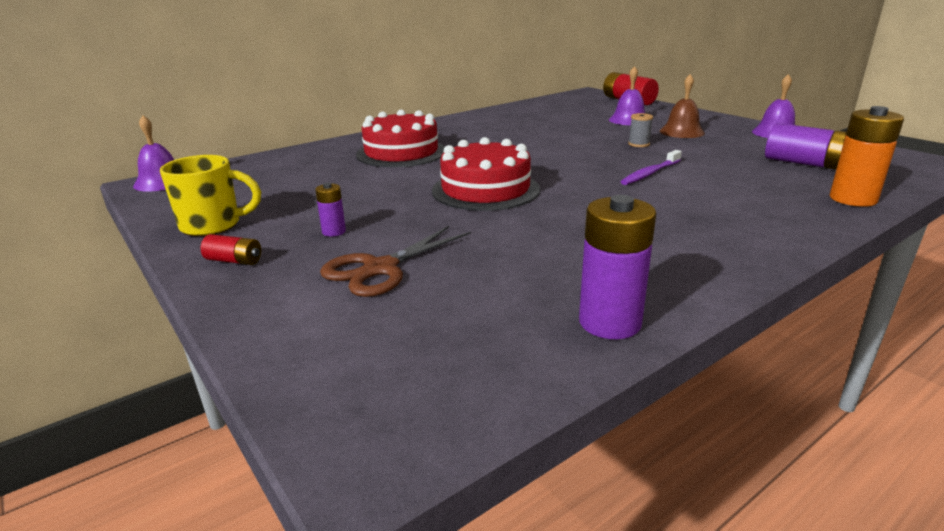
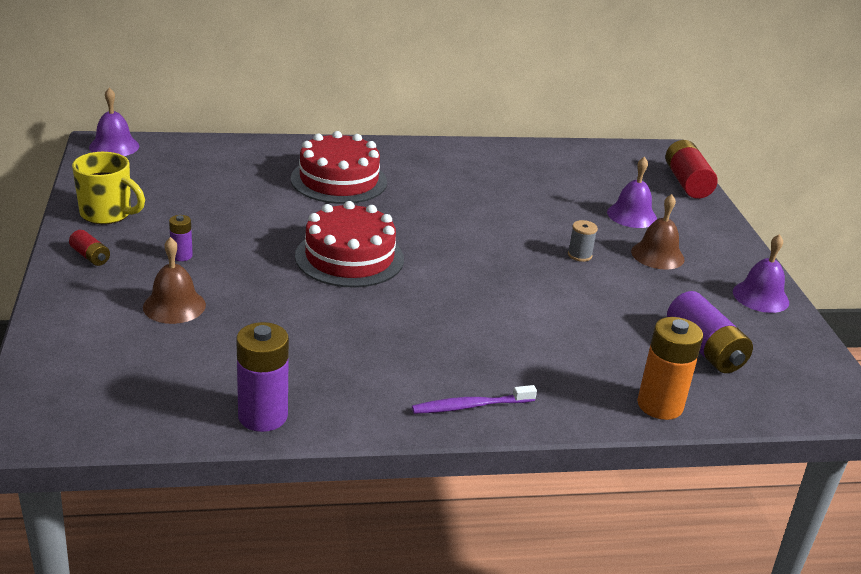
camera: 25 degrees right, 5 degrees up
(380, 269) = (174, 306): brown scissors -> brown bell
(650, 173) = (524, 297): purple toothbrush -> purple toothbrush (470, 406)

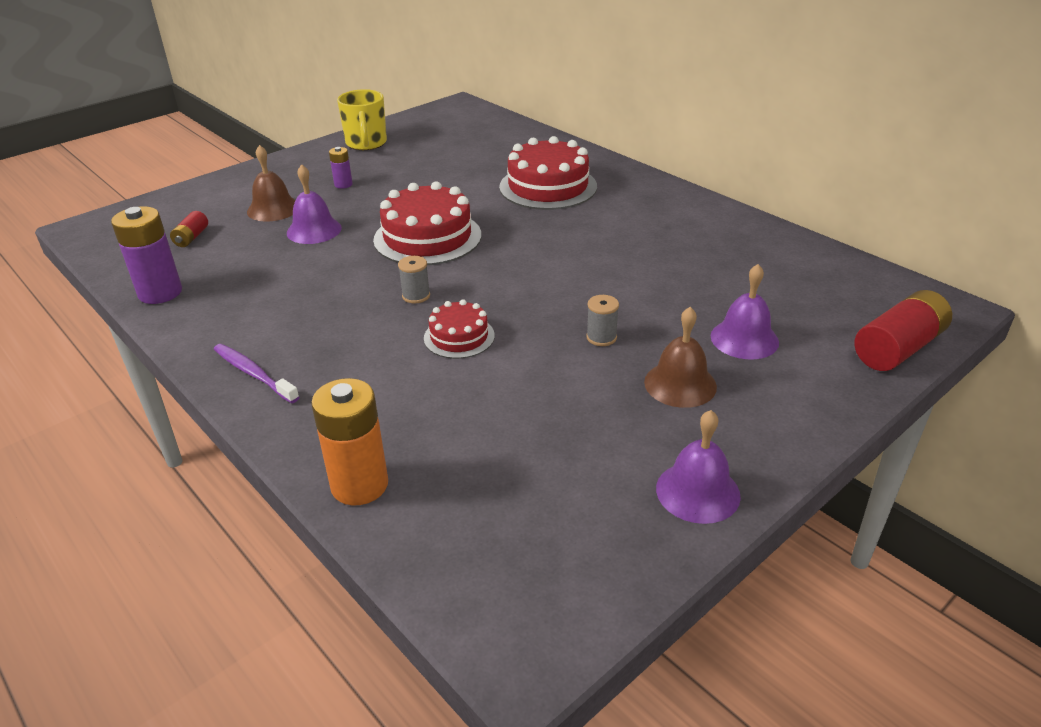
camera: 60 degrees right, 5 degrees up
(90, 256) = (304, 162): red battery -> red battery (191, 237)
(114, 146) = (462, 108): purple bell -> purple bell (314, 230)
(438, 297) = (416, 296): none -> grey spool
(519, 303) = (459, 337): none -> red cake
(704, 349) = (513, 482): purple battery -> none

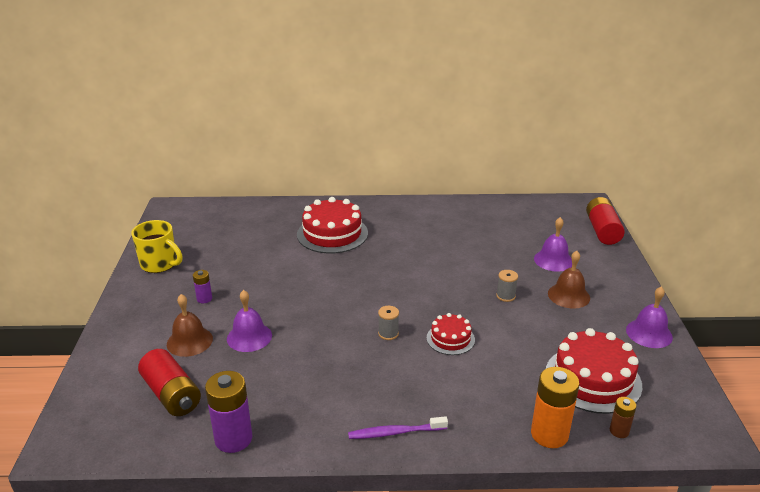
camera: 50 degrees left, 5 degrees down
(191, 237) = (172, 394): red battery -> red battery, size x1.92
(427, 237) = (327, 299): red cake -> red cake (593, 379)
(429, 545) = (619, 431): none -> brown battery

